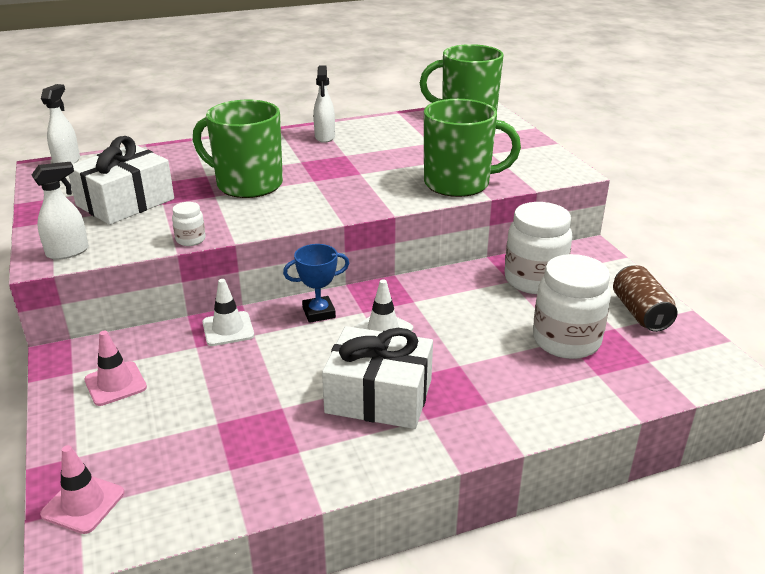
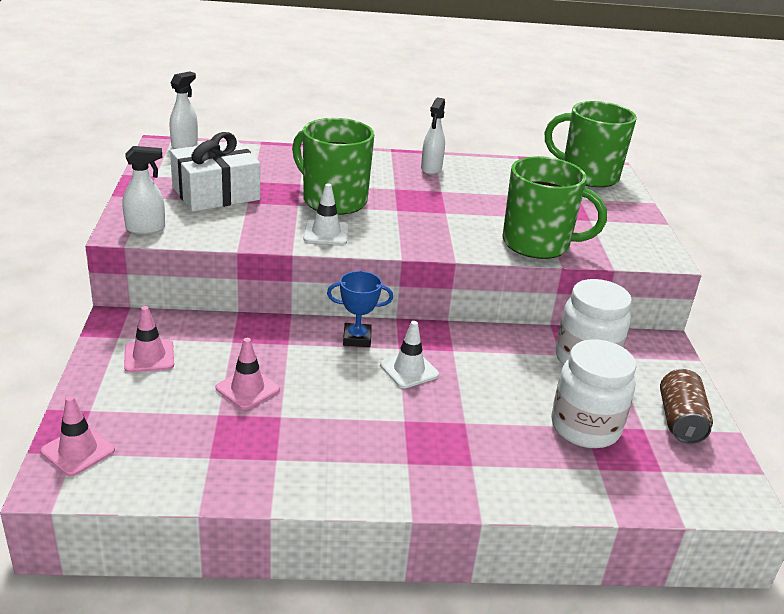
camera: 15 degrees right, 0 degrees up
(191, 240) = (255, 242): white jar -> none
(228, 329) = (267, 333): white traffic cone -> white traffic cone (326, 233)
(235, 389) = (247, 389): none -> pink traffic cone
(379, 396) = (373, 430): white gift -> none

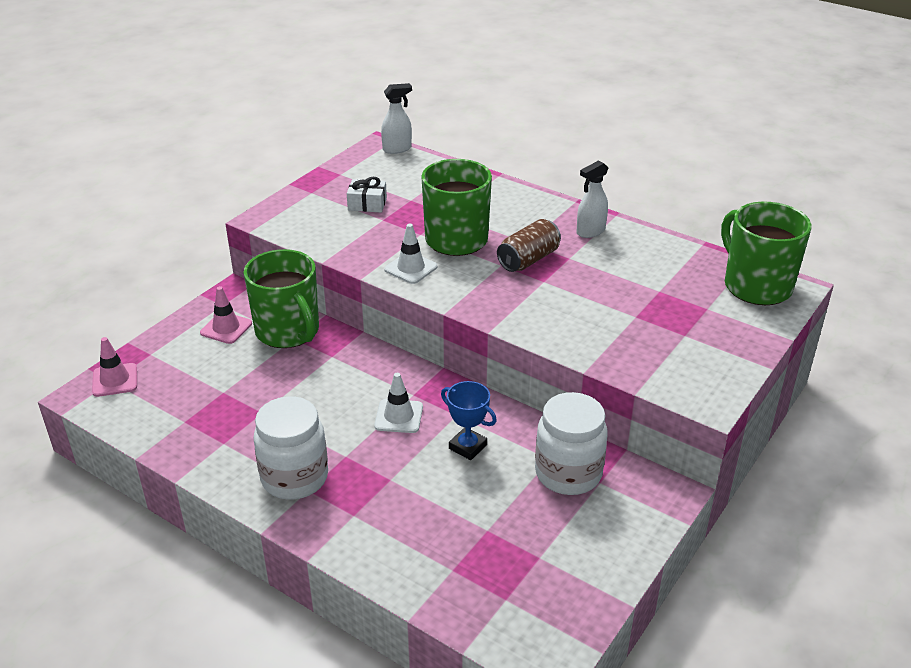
camera: 40 degrees right, 5 degrees up
(146, 228) = (280, 221): white spray bottle -> none
(216, 193) = (367, 204): white gift -> white gift, size x0.52
(247, 389) = (263, 381): pink traffic cone -> none
(357, 338) = (389, 373): blue trophy -> blue trophy (467, 447)
(538, 244) = (591, 342): green mug -> green mug (288, 331)
(585, 427) = (486, 531): white jar -> white jar (294, 478)
(680, 420) = (585, 567): brown can -> brown can (528, 259)

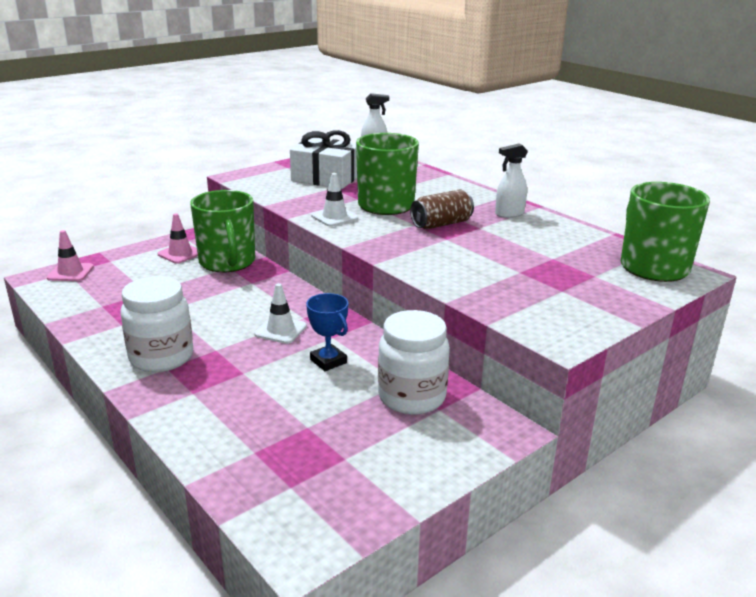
camera: 15 degrees right, 10 degrees down
(367, 204) = (326, 178): white gift -> white gift, size x1.91

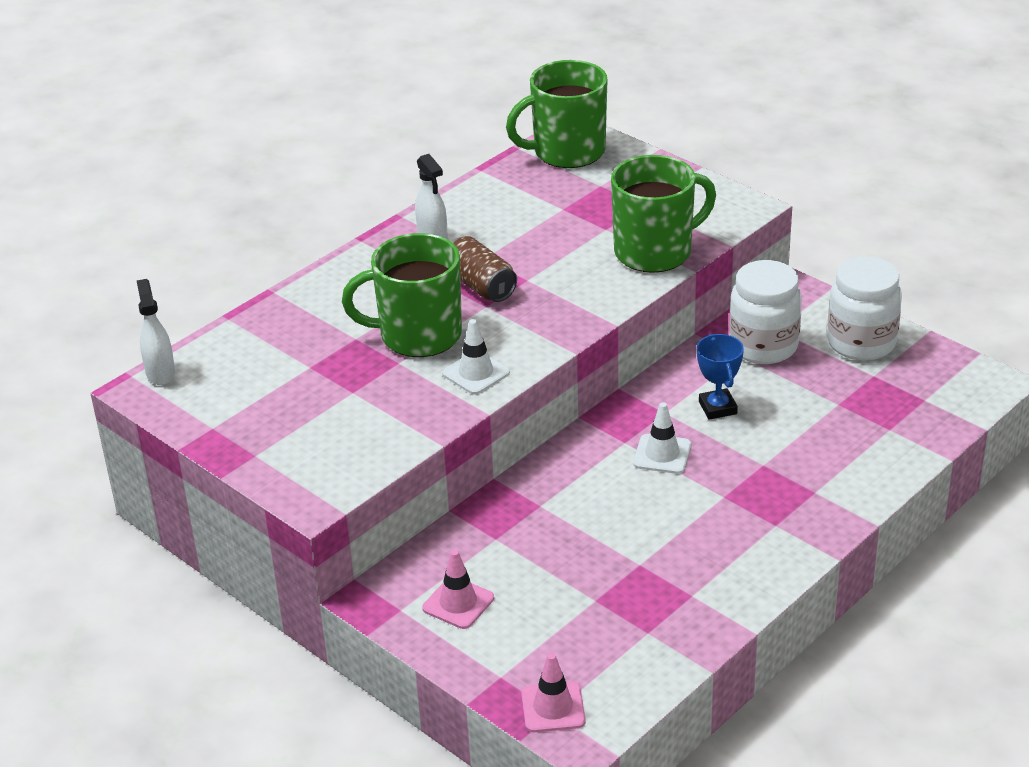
camera: 95 degrees left, 10 degrees up
(161, 357) = (756, 535): white jar -> white jar (861, 343)
(227, 262) = (479, 544): green mug -> green mug (655, 251)
(326, 178) = (308, 404): white gift -> none
(328, 361) = (717, 408): blue trophy -> blue trophy turned 60 degrees counterclockwise

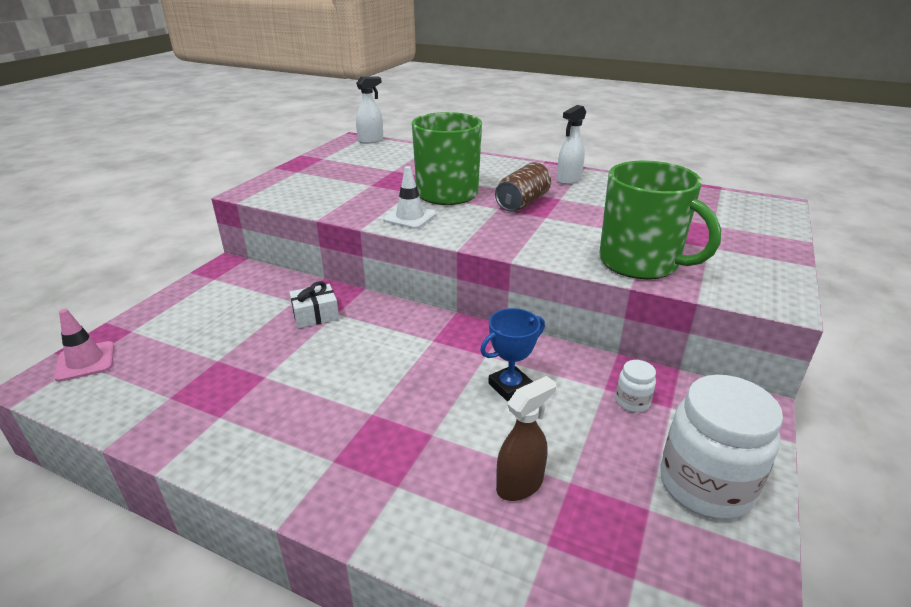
camera: 70 degrees right, 5 degrees down
(458, 603) = (218, 299): pink traffic cone -> none
(536, 522) = (315, 315): none -> white gift
(567, 152) = (743, 205): green mug -> none
(662, 454) = (423, 363): white traffic cone -> none
(763, 346) = (632, 402): white jar -> white jar, size x0.45
(833, 428) = (520, 484): none -> brown spray bottle

